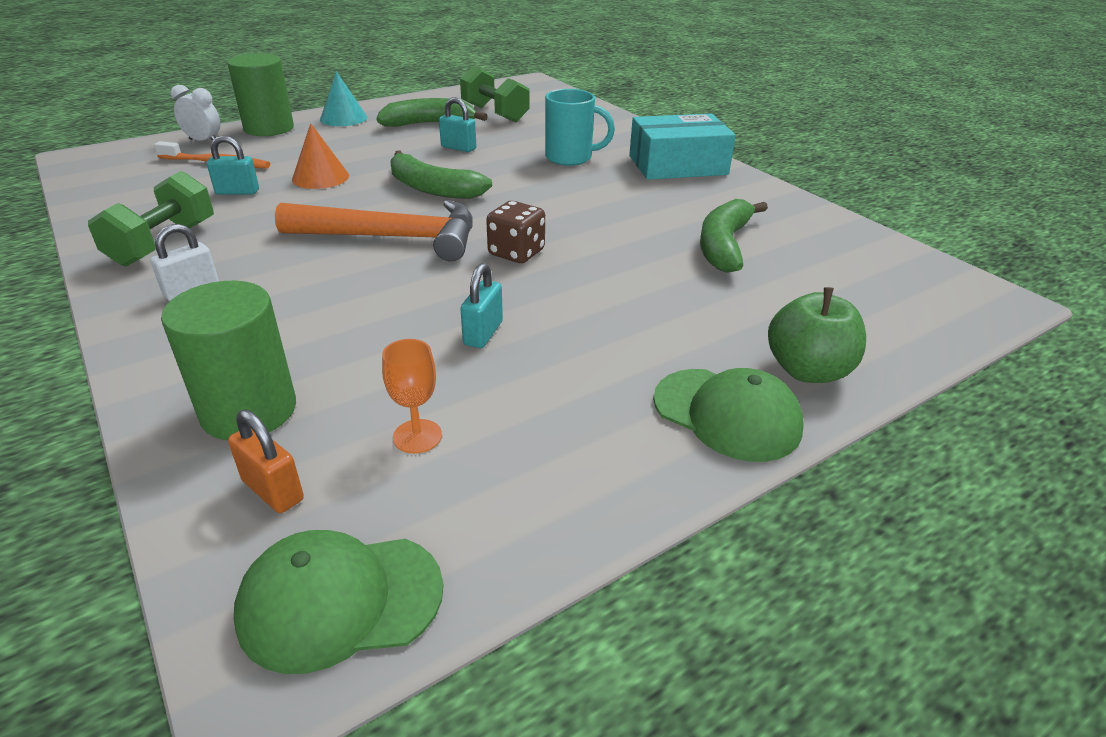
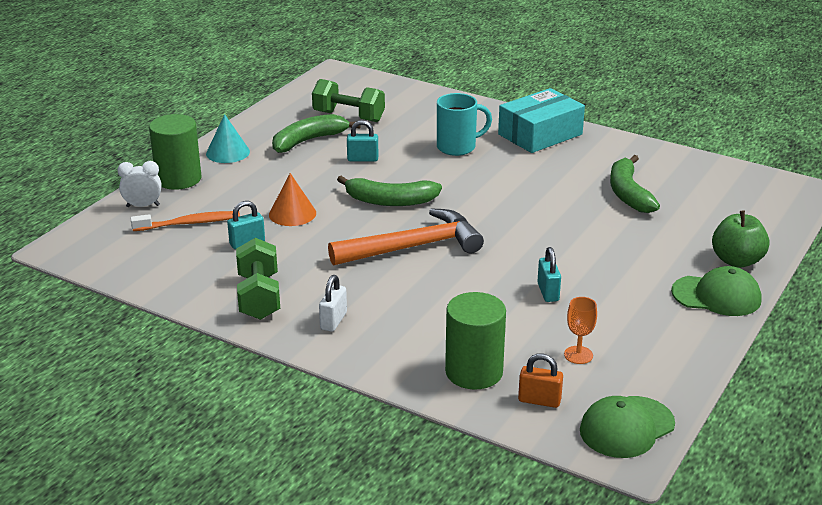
camera: 25 degrees left, 5 degrees down
(516, 253) = (507, 235): brown dice -> none

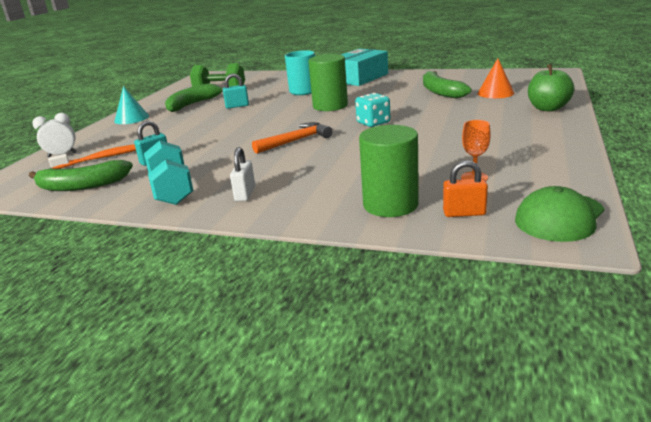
camera: 10 degrees left, 5 degrees down
(178, 179) = (92, 136): green cylinder -> green cylinder (330, 106)
(259, 297) = (172, 190): green dumbbell -> turquoise dumbbell
(292, 213) = (190, 139): orange cone -> orange cone (495, 93)
(390, 201) = (266, 121): green banana -> green banana (82, 186)
(413, 247) = (296, 141): orange hammer -> orange hammer, size x0.64
(515, 236) = (373, 123): none -> turquoise dice
(548, 292) = (420, 146): turquoise padlock -> none
(716, 296) = (552, 127): green cap -> none

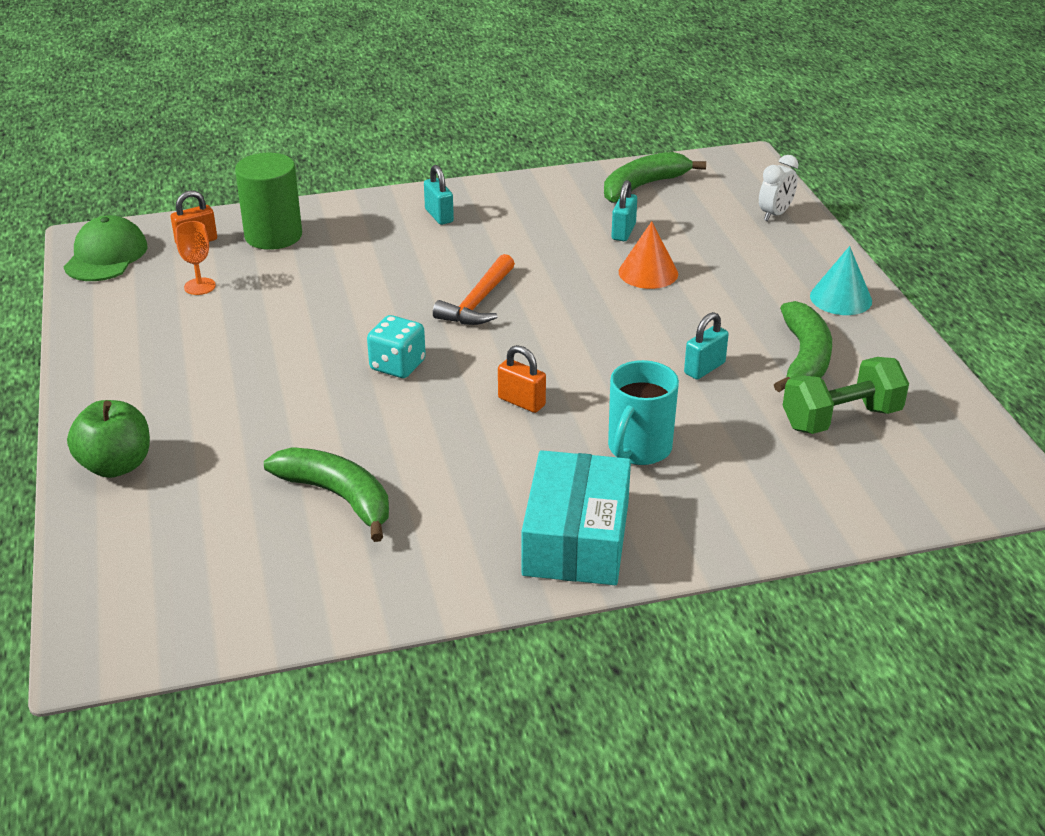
camera: 145 degrees right, 10 degrees up
(103, 158) = (705, 222): orange toothbrush -> none
(172, 190) = (527, 203): turquoise dumbbell -> none
(245, 194) = (439, 216): white padlock -> turquoise padlock
(330, 106) = (521, 402): green cylinder -> orange padlock
(495, 93) = (222, 512): orange cone -> orange cone (648, 272)

